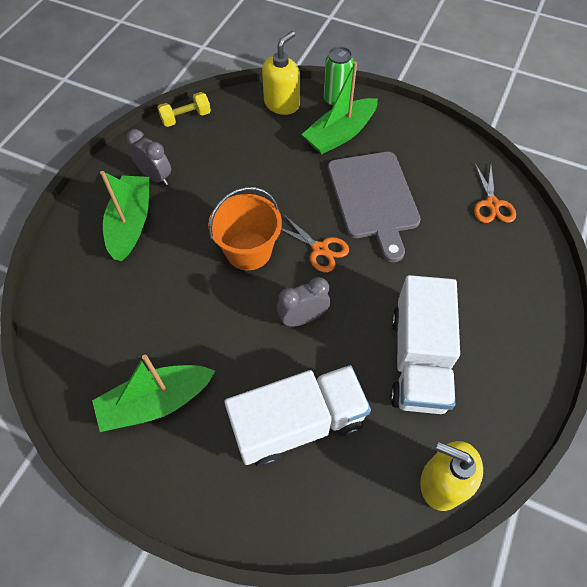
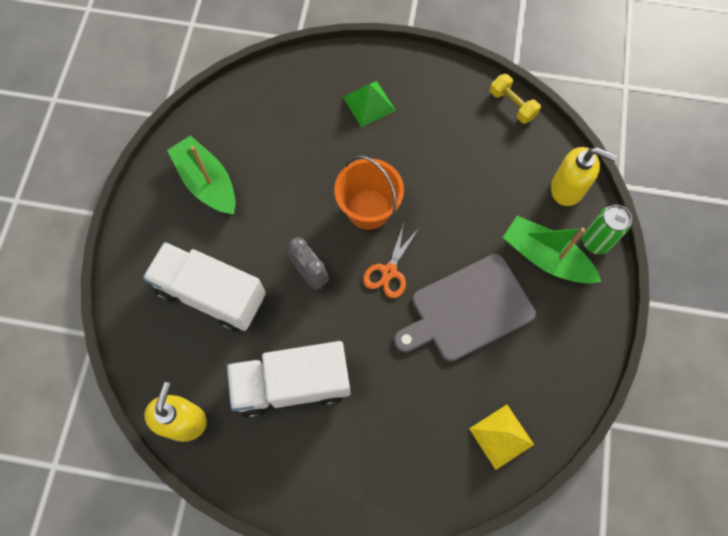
camera: 75 degrees right, 10 degrees up
(131, 223) = (369, 104): green boat -> green pyramid
(155, 176) = (428, 104): grey clock -> none
(298, 423) = (211, 294): white truck -> white truck turned 150 degrees clockwise
(492, 204) = (501, 436): orange scissors -> yellow pyramid

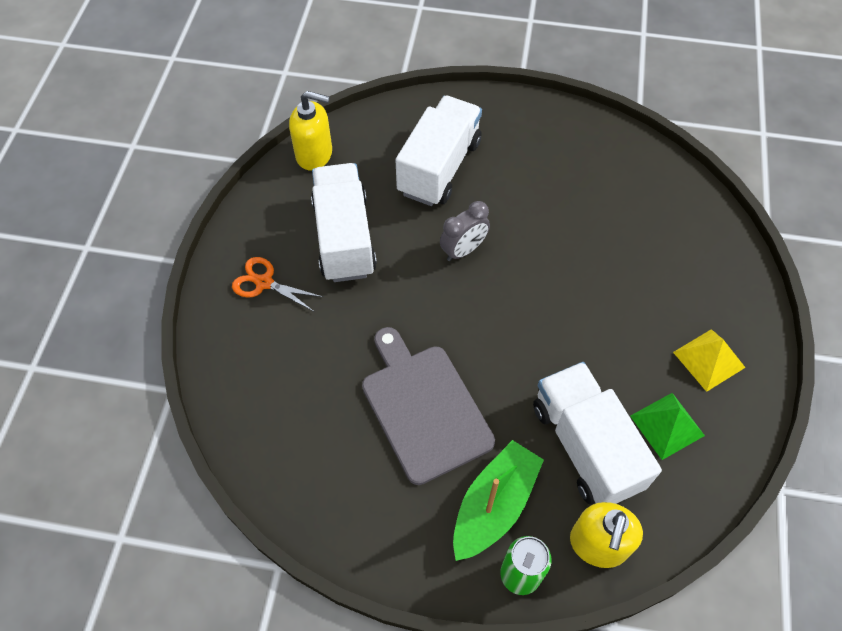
camera: 90 degrees right, 10 degrees down
(207, 183) = (563, 157): green boat -> none
(368, 209) = (545, 305): orange bucket -> none
(369, 104) = (689, 306): green pyramid -> green pyramid (667, 425)
(389, 271) = (469, 326): orange scissors -> orange scissors (264, 283)
(493, 189) = (586, 446): none -> white truck
(501, 436) = (274, 436): yellow pyramid -> yellow pyramid (709, 359)
(512, 105) = (719, 479): yellow dumbbell -> none

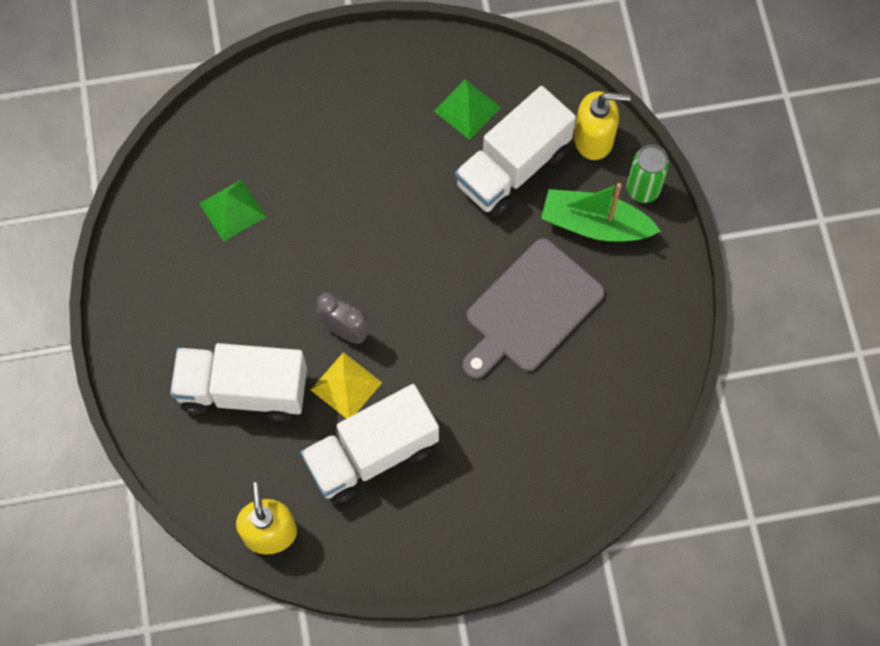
camera: 110 degrees left, 10 degrees up
(264, 283) = (456, 511): orange scissors -> none
(608, 201) = (232, 210): none -> green pyramid
(709, 359) = (388, 87): yellow pyramid -> yellow pyramid (346, 386)

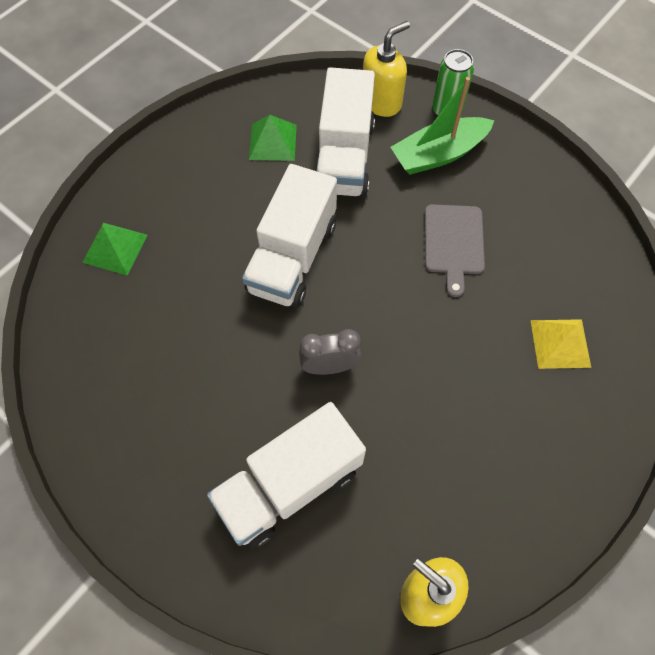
camera: 40 degrees left, 5 degrees down
(232, 210) = (149, 343): green pyramid -> green pyramid (115, 248)
(346, 386) = (372, 410): yellow pyramid -> yellow pyramid (560, 343)
(371, 453) = (445, 448): white truck -> white truck (292, 257)
(530, 309) = (453, 243): grey cutting board -> grey cutting board, size x0.66

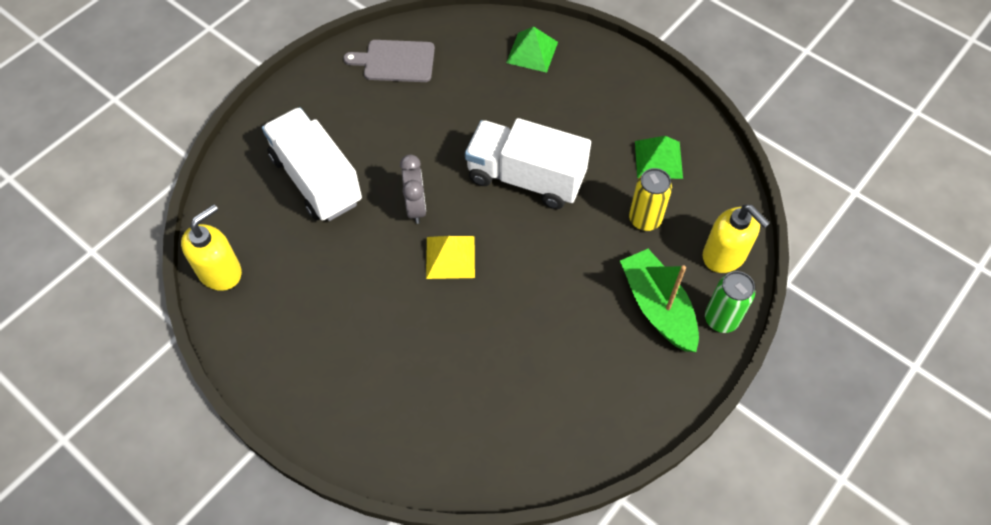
camera: 90 degrees right, 5 degrees down
(344, 157) = (645, 219): white truck -> yellow can
(453, 243) = (545, 314): grey cutting board -> grey cutting board (395, 61)
(560, 343) = (430, 402): yellow pyramid -> yellow pyramid (450, 257)

